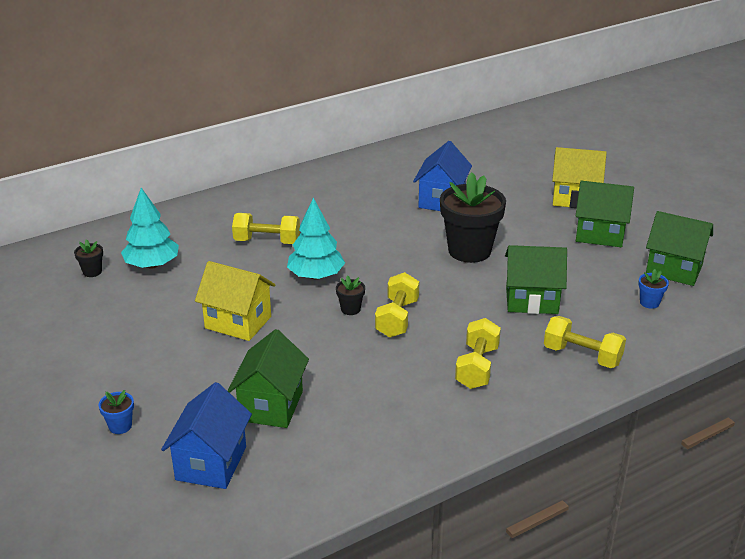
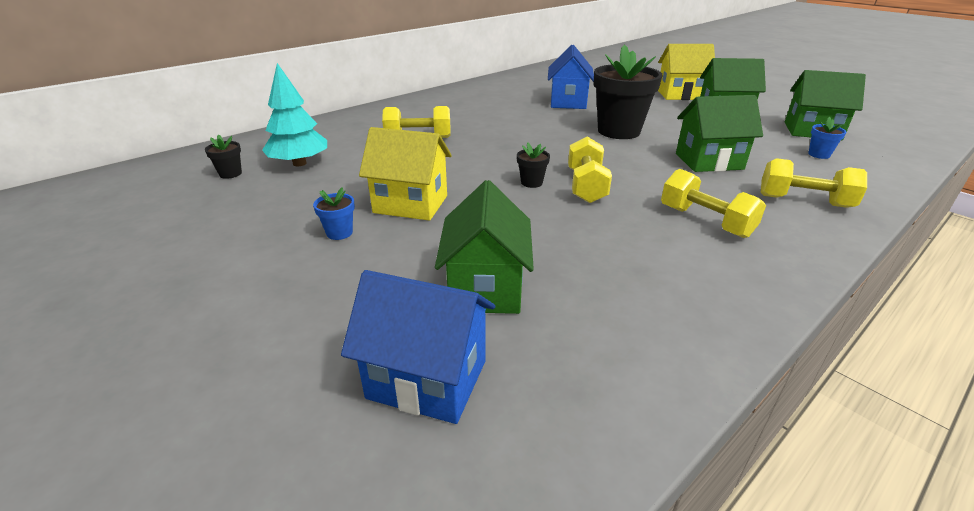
camera: 10 degrees left, 0 degrees up
(120, 426) = (274, 339): blue flower pot -> blue flower pot (339, 233)
(211, 463) = (427, 379): blue house -> blue house turned 75 degrees counterclockwise
(316, 276) = (480, 159): turquoise tree -> none
(477, 367) = (705, 221): yellow dumbbell -> yellow dumbbell turned 45 degrees counterclockwise

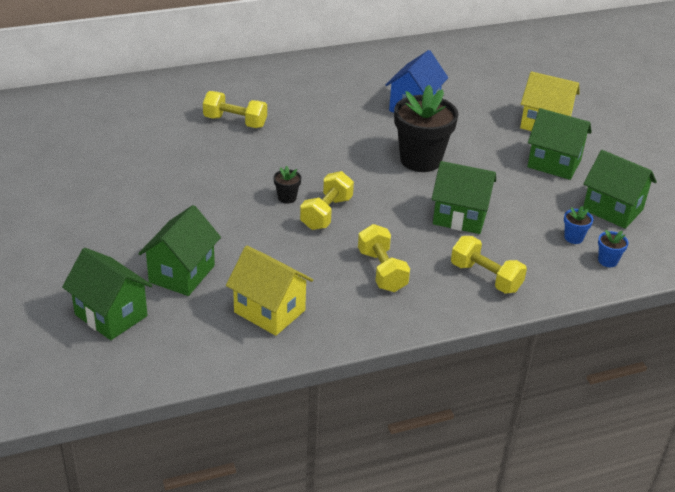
camera: 20 degrees right, 5 degrees up
(230, 174) = (69, 126): black flower pot -> none
(299, 163) = (124, 128): turquoise tree -> none
(339, 233) = (118, 205): blue flower pot -> blue flower pot (607, 261)
(410, 204) = (181, 193): yellow house -> yellow house (269, 311)
(427, 379) = (111, 315): blue house -> green house

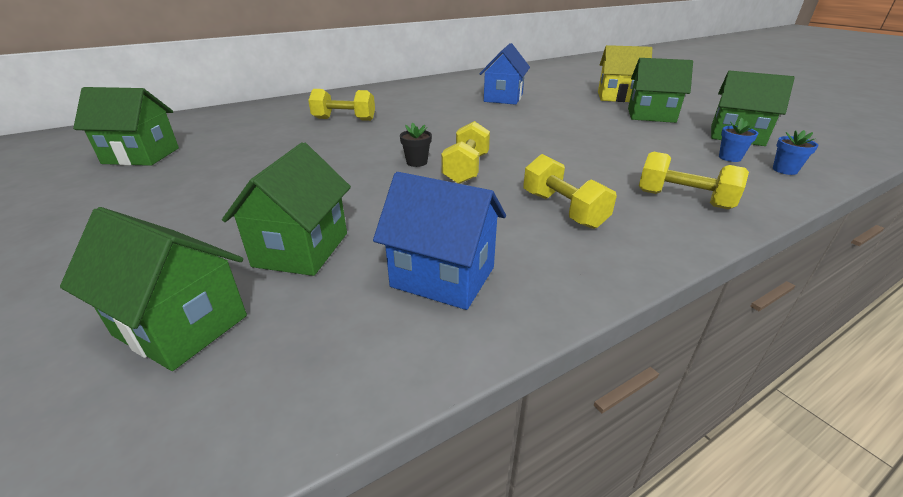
camera: 10 degrees left, 5 degrees down
(269, 311) = (443, 277): yellow house -> blue house
(420, 160) = (533, 124): black flower pot -> none
(460, 217) = (606, 156): green house -> green house (141, 156)

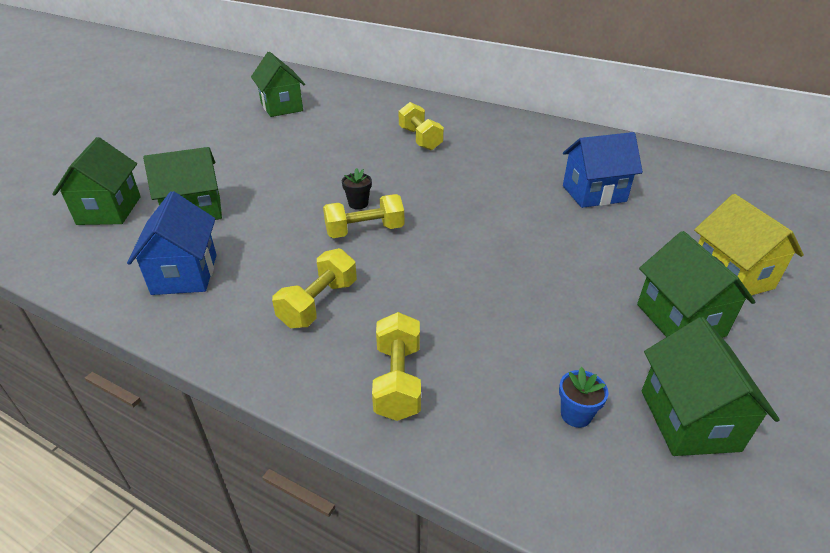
camera: 60 degrees right, 5 degrees up
(784, 170) = (580, 478): blue flower pot -> none

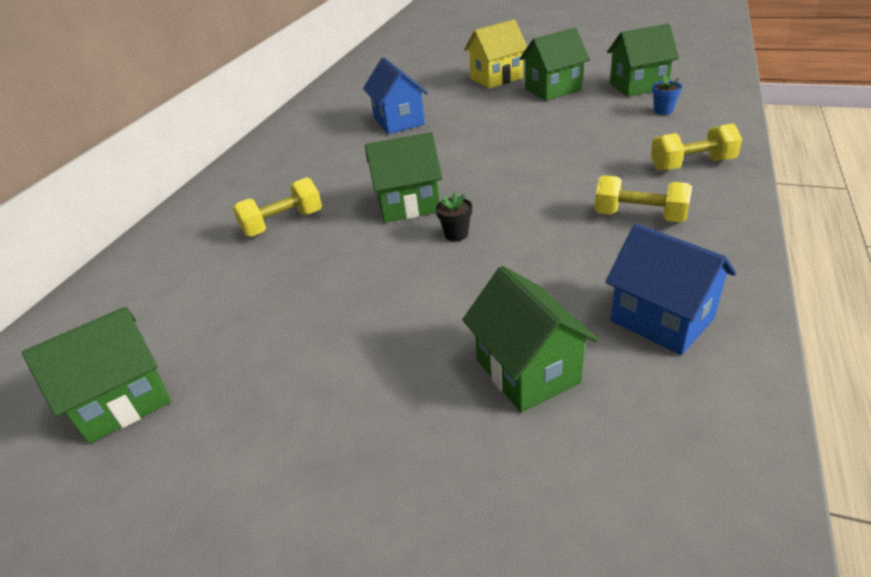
camera: 95 degrees left, 0 degrees up
(109, 210) = (570, 490): green house -> green house (408, 205)
(185, 274) = (661, 320): blue house -> blue house turned 60 degrees clockwise
(365, 231) = (509, 218): yellow dumbbell -> none

